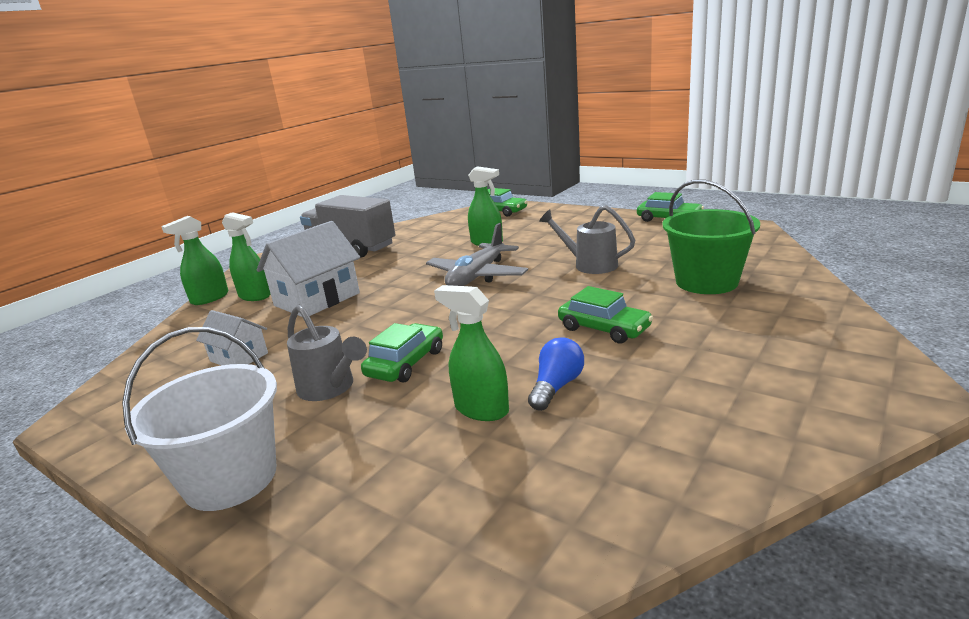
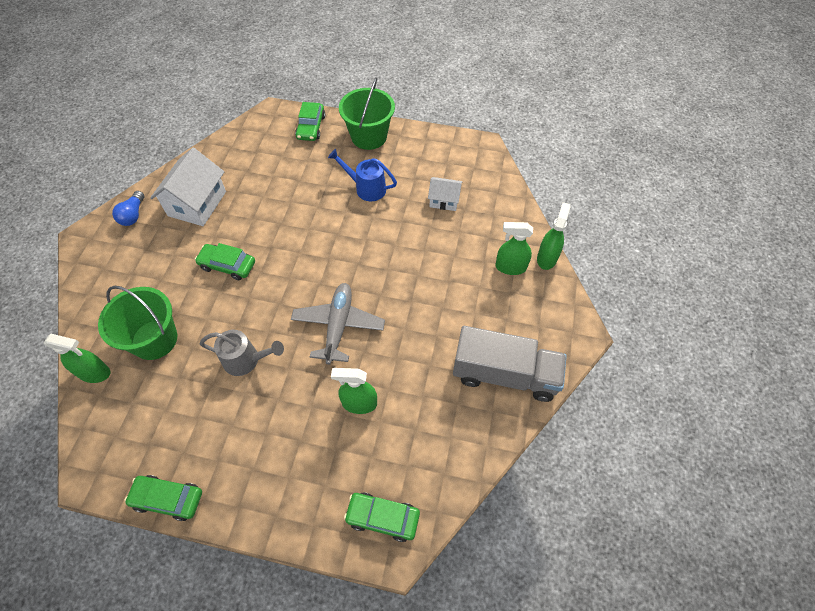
camera: 155 degrees right, 35 degrees up
(231, 478) = (369, 136): white bucket -> green bucket
(317, 299) = (451, 270): white house -> white house (197, 203)
(330, 388) = (366, 188): grey watering can -> blue watering can
(406, 363) = (336, 213): green car -> green car (311, 127)
(481, 409) = (281, 189): green spray bottle -> green spray bottle (94, 373)
(556, 387) = (248, 210): blue light bulb -> blue light bulb (133, 215)

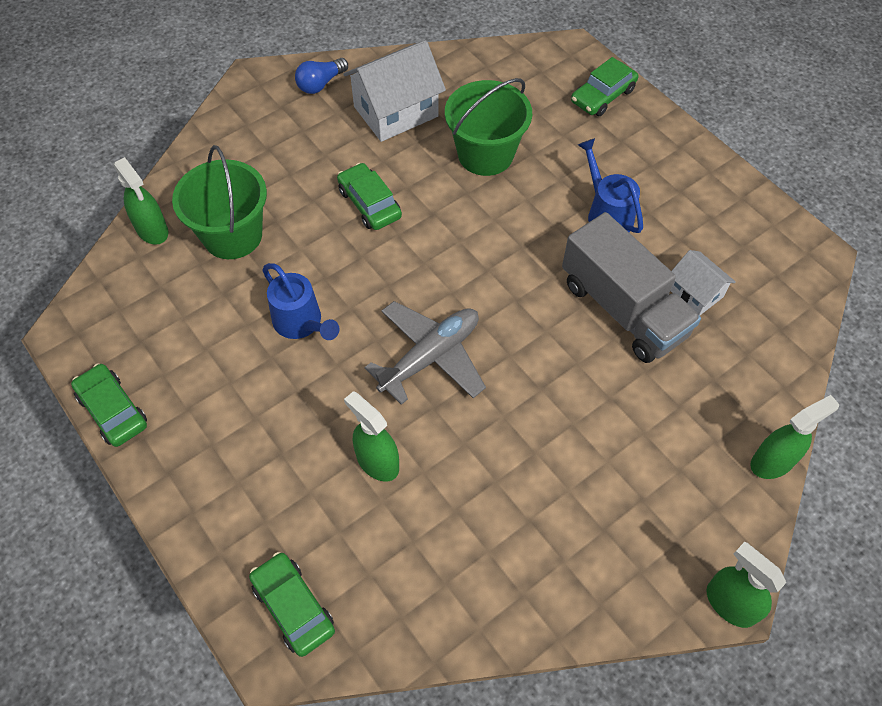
camera: 40 degrees right, 0 degrees up
(246, 360) = (302, 324): grey watering can -> blue watering can
(369, 136) = (667, 150): green bucket -> green bucket (485, 154)
(505, 374) = (578, 563): grey truck -> grey truck (623, 309)
(510, 267) = (708, 437): green spray bottle -> green spray bottle (730, 603)

